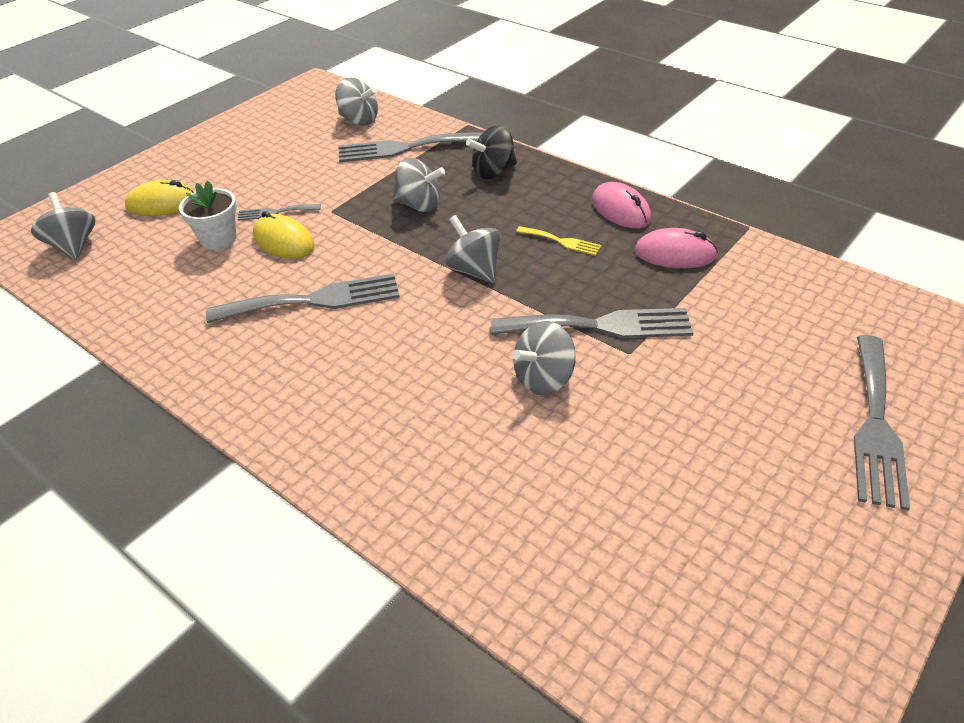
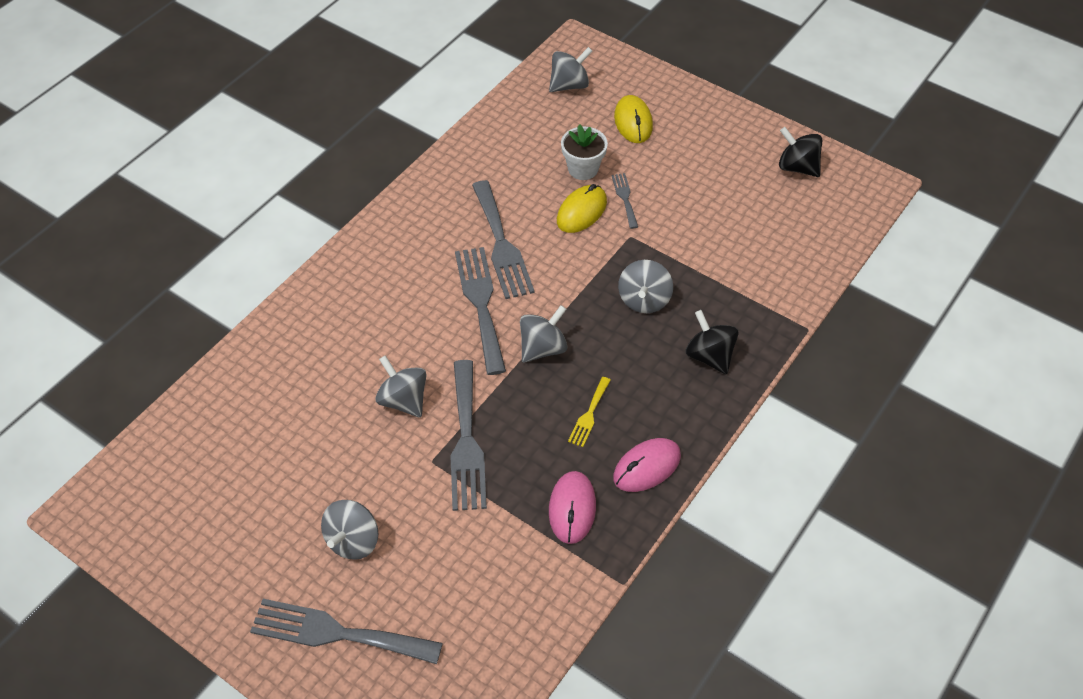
camera: 85 degrees right, 10 degrees up
(275, 117) = (797, 167): none -> black spinning top
(359, 120) = (802, 234): grey spinning top -> grey spinning top (353, 541)
(405, 148) = (749, 279): grey fork -> grey fork (481, 303)

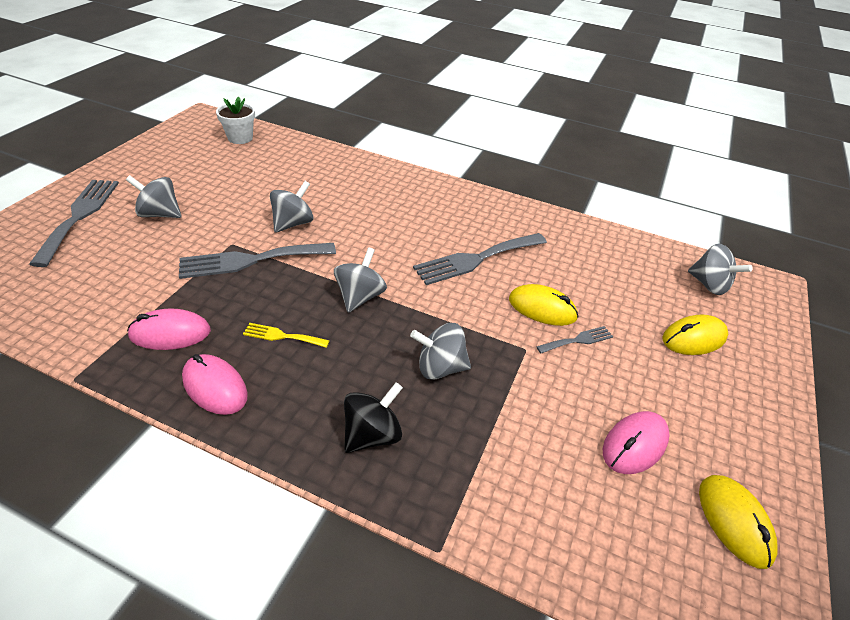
camera: 75 degrees right, 10 degrees down
(481, 303) = (403, 254): grey fork -> none
(543, 348) = (360, 296): grey spinning top -> grey spinning top turned 105 degrees counterclockwise
(583, 169) = (600, 304): white flower pot -> white flower pot (240, 138)
(734, 197) = (634, 444): none -> pink mouse
(797, 167) = (734, 521): black spinning top -> yellow mouse

